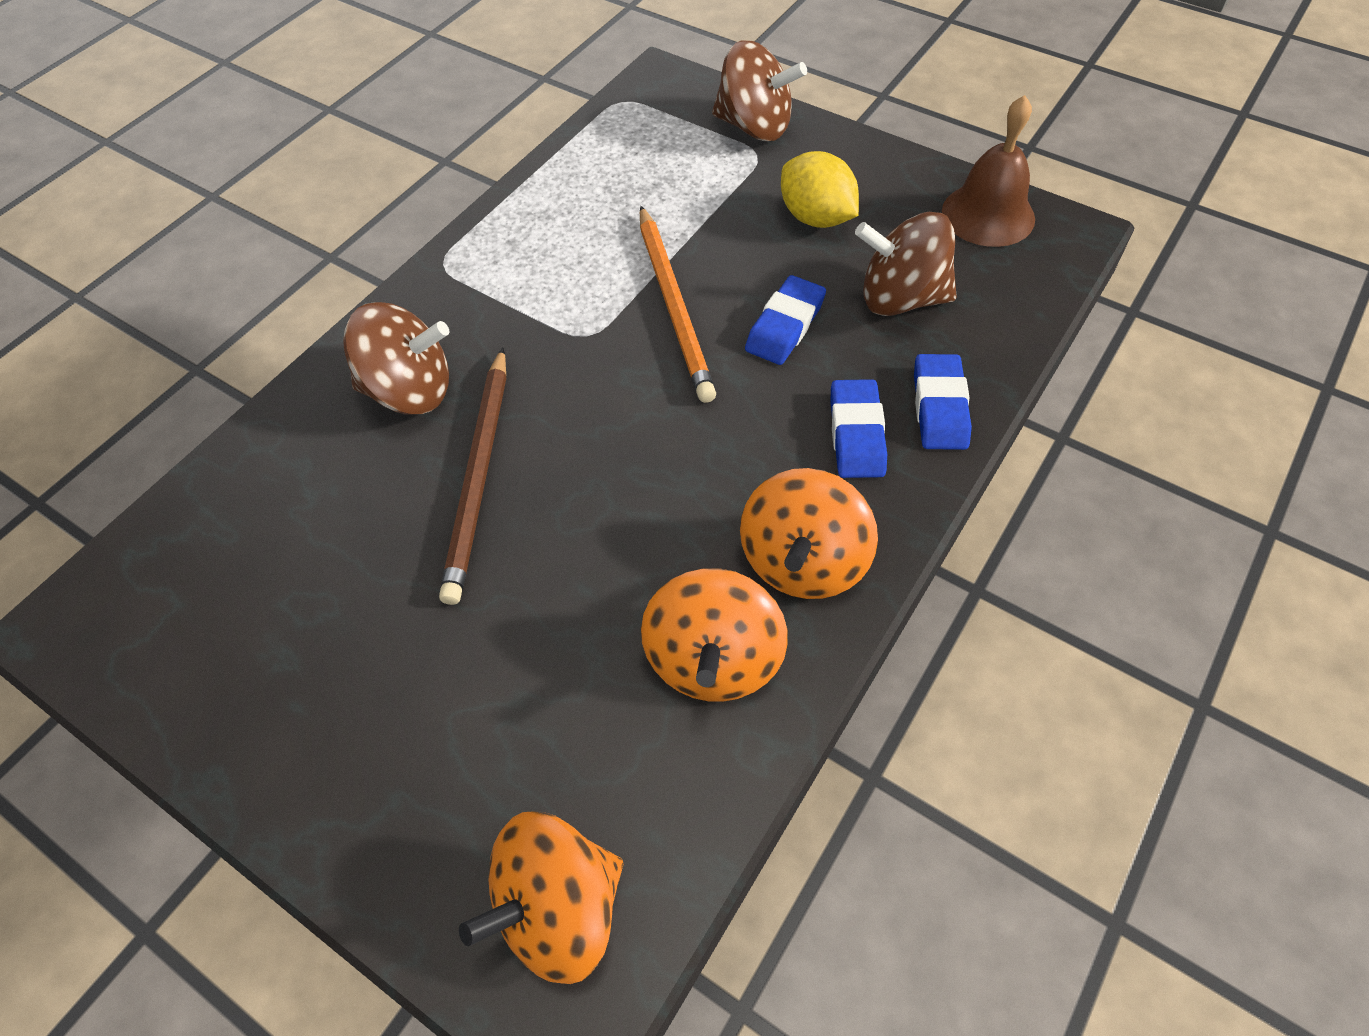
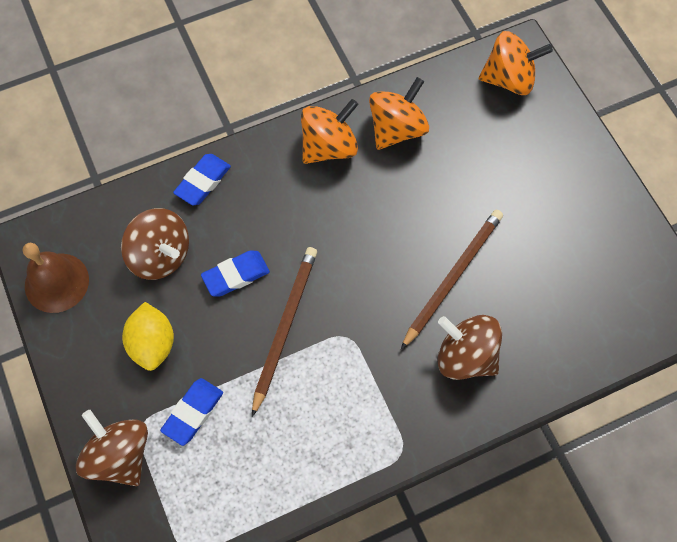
camera: 150 degrees left, 10 degrees up
(674, 306) = (285, 327): orange pencil -> brown pencil
(856, 434) = (254, 191): blue eraser -> blue eraser (193, 412)

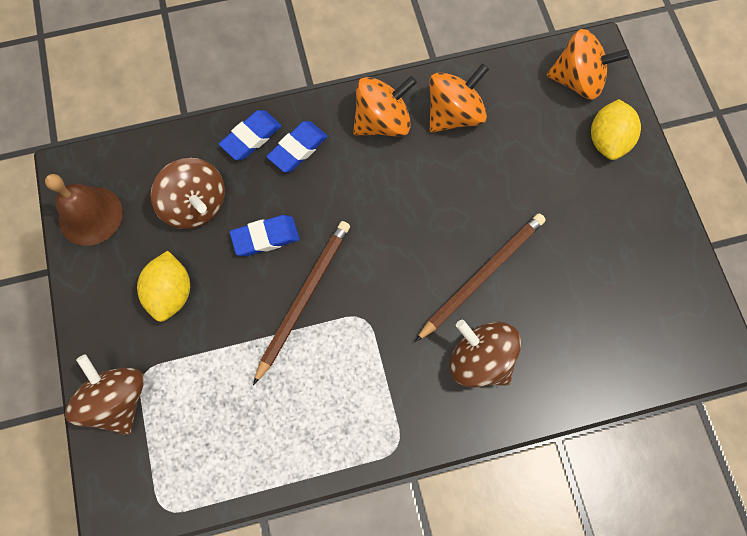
camera: 10 degrees right, 5 degrees up
(193, 412) = (197, 369): blue eraser -> blue eraser (298, 149)
(548, 131) = (607, 140): none -> yellow lemon

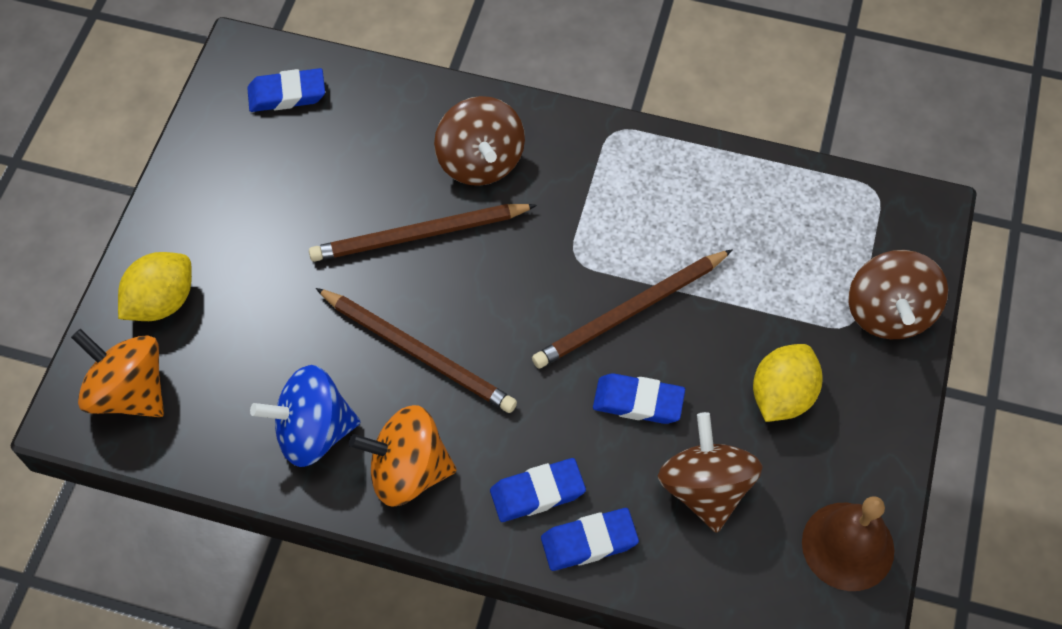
camera: 150 degrees left, 10 degrees down
(425, 194) = (418, 352): none -> brown pencil
(454, 114) = (313, 431): orange spinning top -> blue spinning top
(659, 335) = (287, 94): none -> blue eraser

